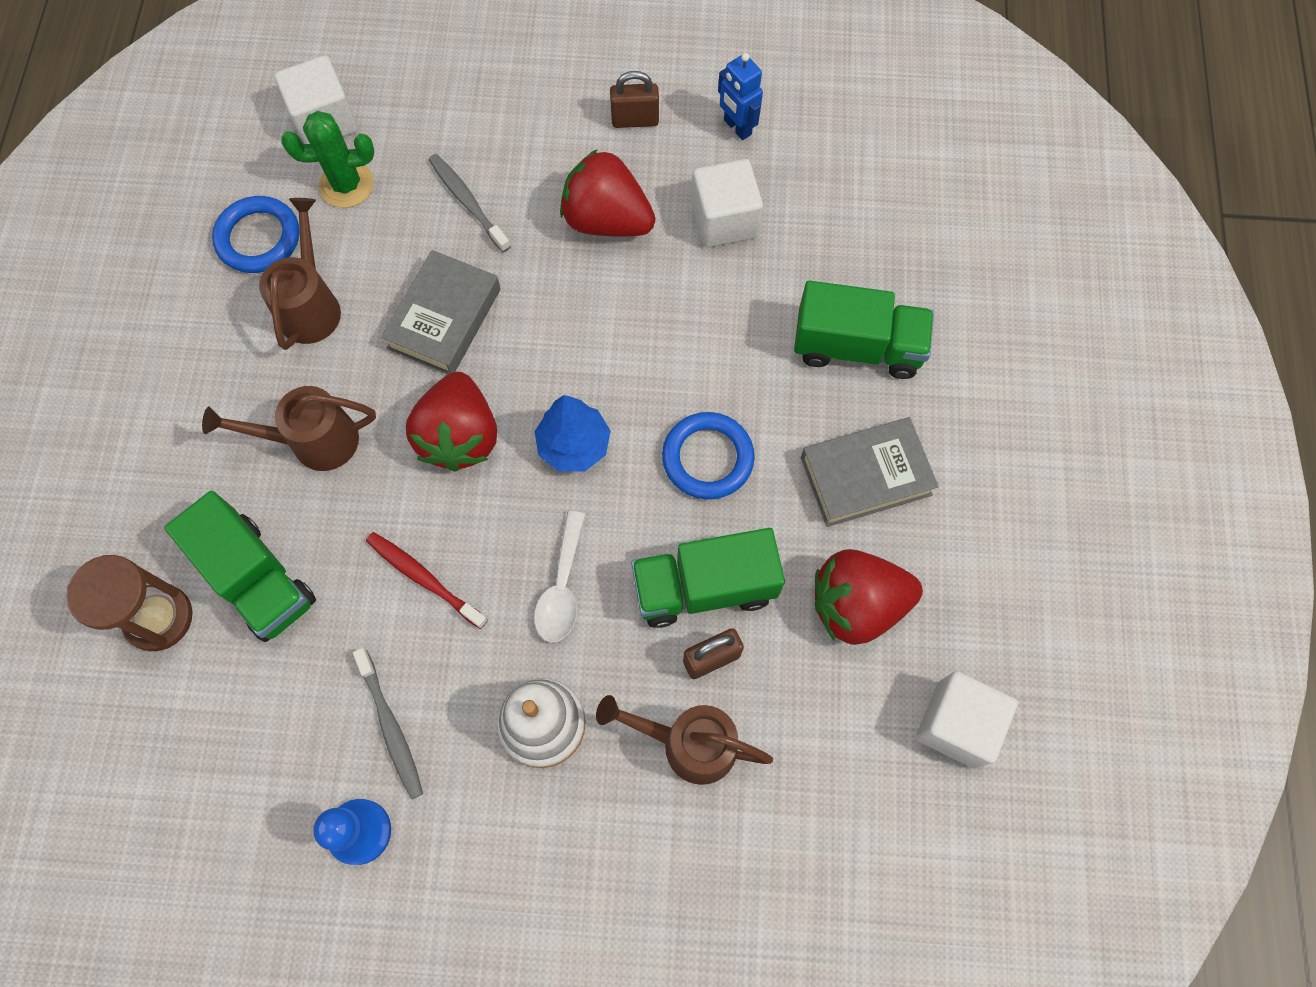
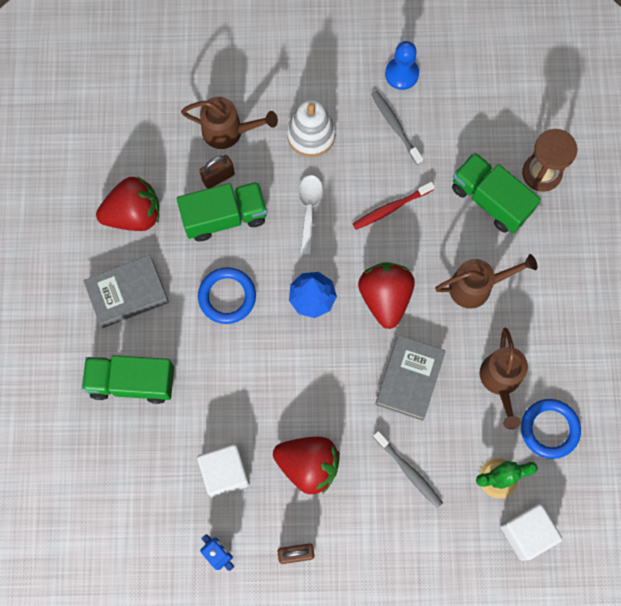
camera: 175 degrees right, 5 degrees up
(424, 579) = (391, 208): red toothbrush -> red toothbrush turned 120 degrees clockwise
(956, 724) = (78, 153): white cube -> none

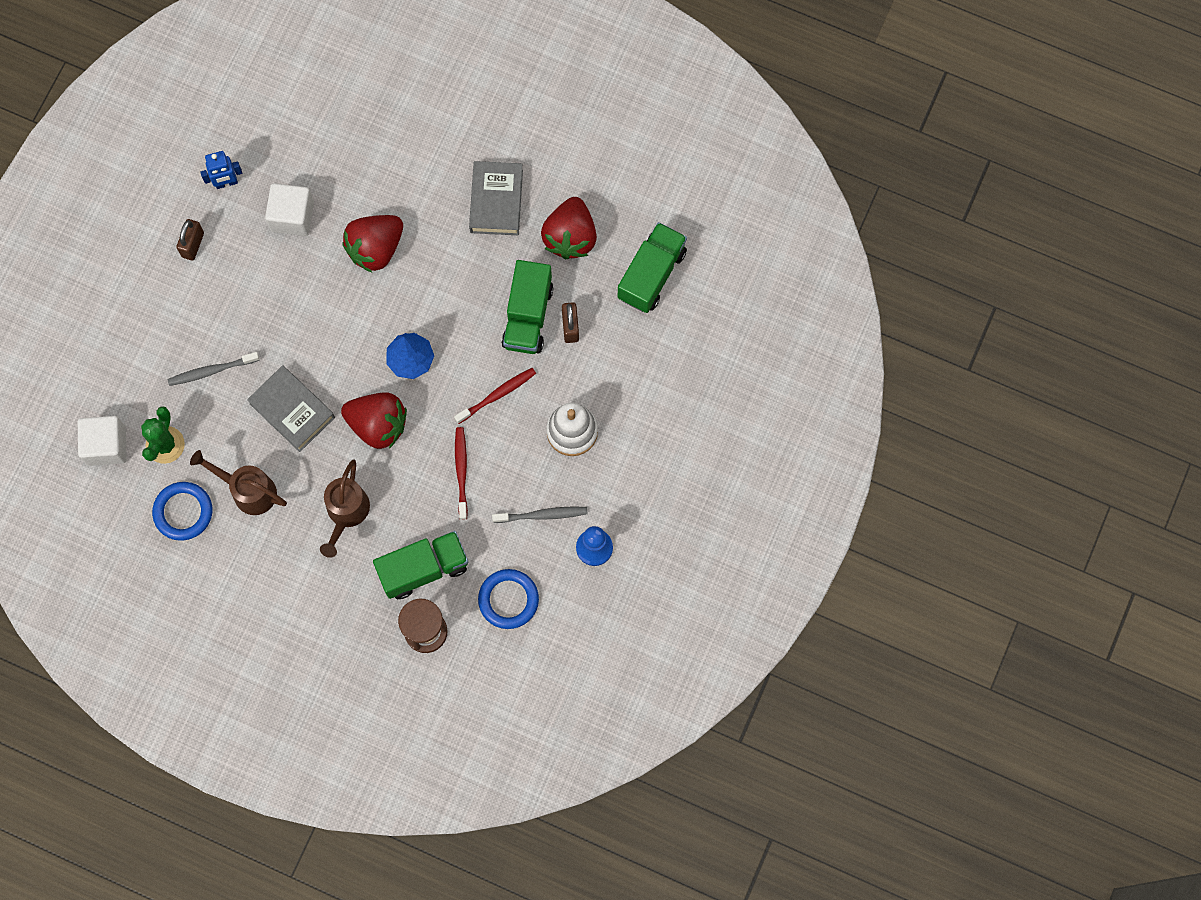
camera: 115 degrees right, 0 degrees up
(132, 382) = (412, 172): green truck -> green truck (651, 275)
(227, 296) = (450, 285): blue ring -> blue ring (508, 600)
(229, 131) = (612, 357): brown watering can -> none
(308, 465) = (262, 288): red strawberry -> red strawberry (375, 248)
(309, 210) = (497, 395): white spoon -> red toothbrush

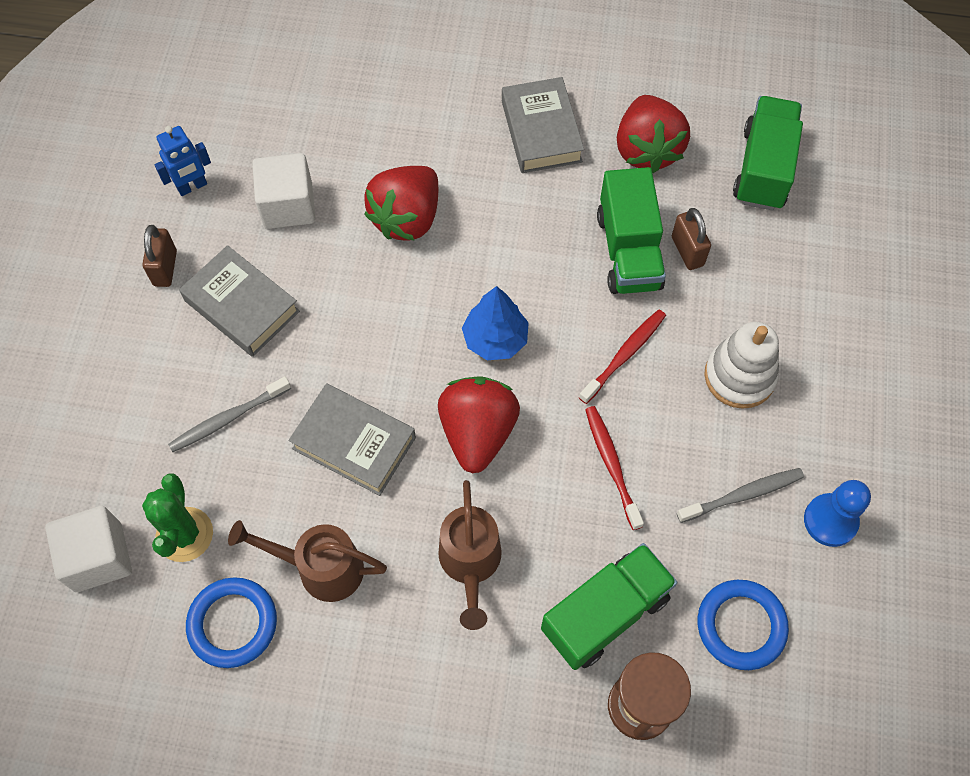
camera: 15 degrees left, 10 degrees down
(240, 288) = (242, 306): none -> grey book
(378, 425) = (477, 432): red strawberry -> red strawberry turned 90 degrees counterclockwise

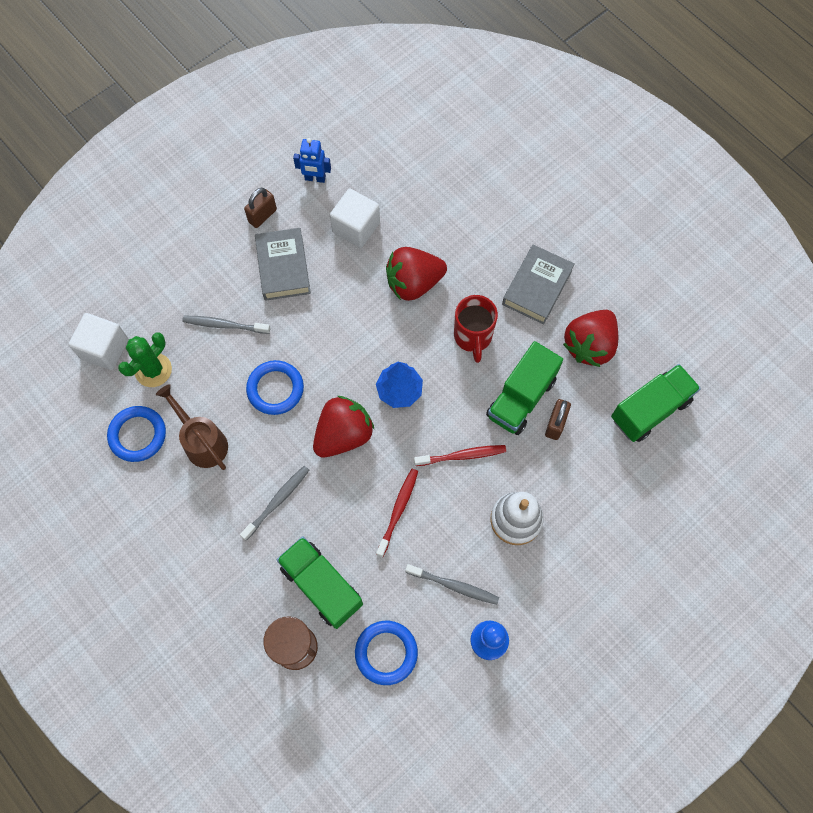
camera: 40 degrees right, 5 degrees up
(354, 443) = (275, 389): grey book -> blue ring
(470, 564) = (277, 501): brown watering can -> grey toothbrush
(522, 227) = (473, 337): none -> red mug
(605, 613) = (321, 585): green truck -> green truck turned 135 degrees counterclockwise

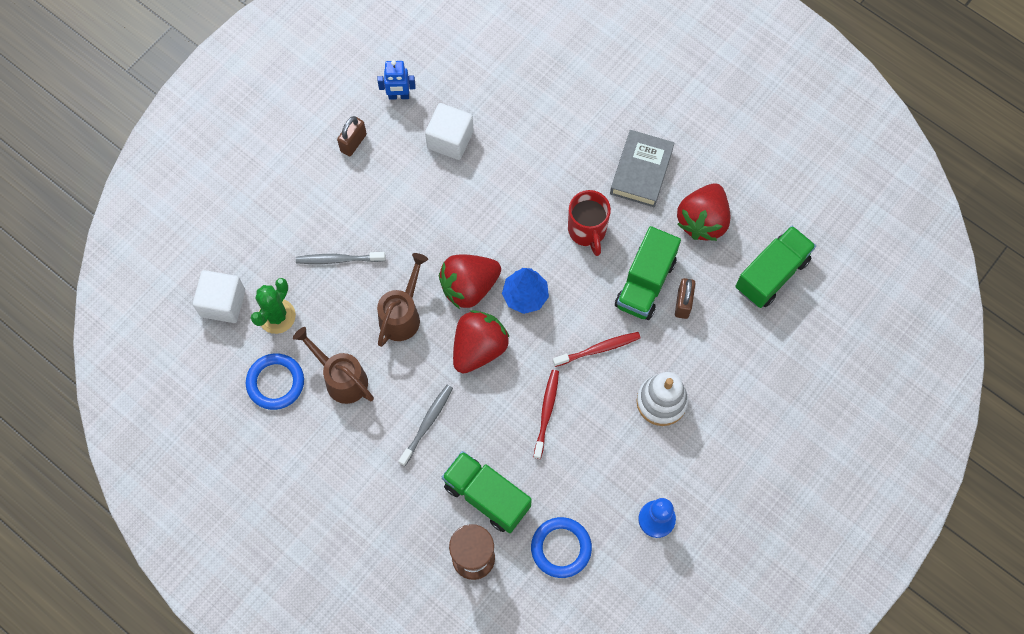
camera: 10 degrees left, 0 degrees up
(275, 389) = (402, 314): blue ring -> brown watering can
(283, 267) = (385, 192): grey book -> none
(414, 283) = (519, 187): red strawberry -> red strawberry (469, 287)
(453, 585) = (613, 474): grey toothbrush -> none

